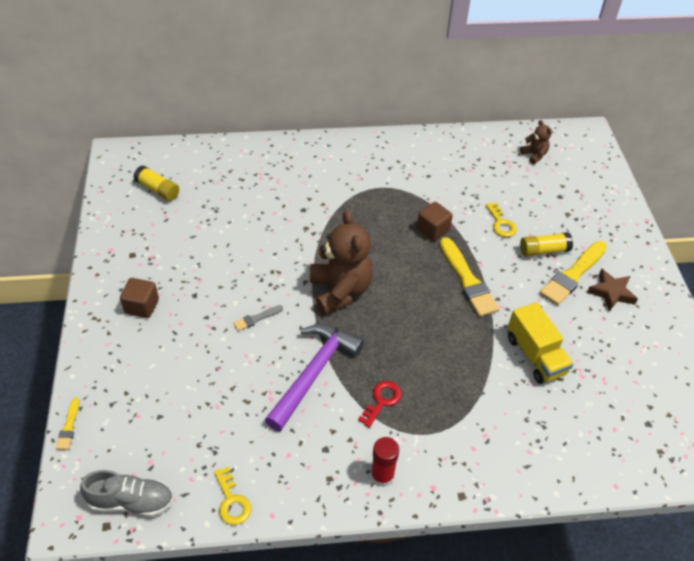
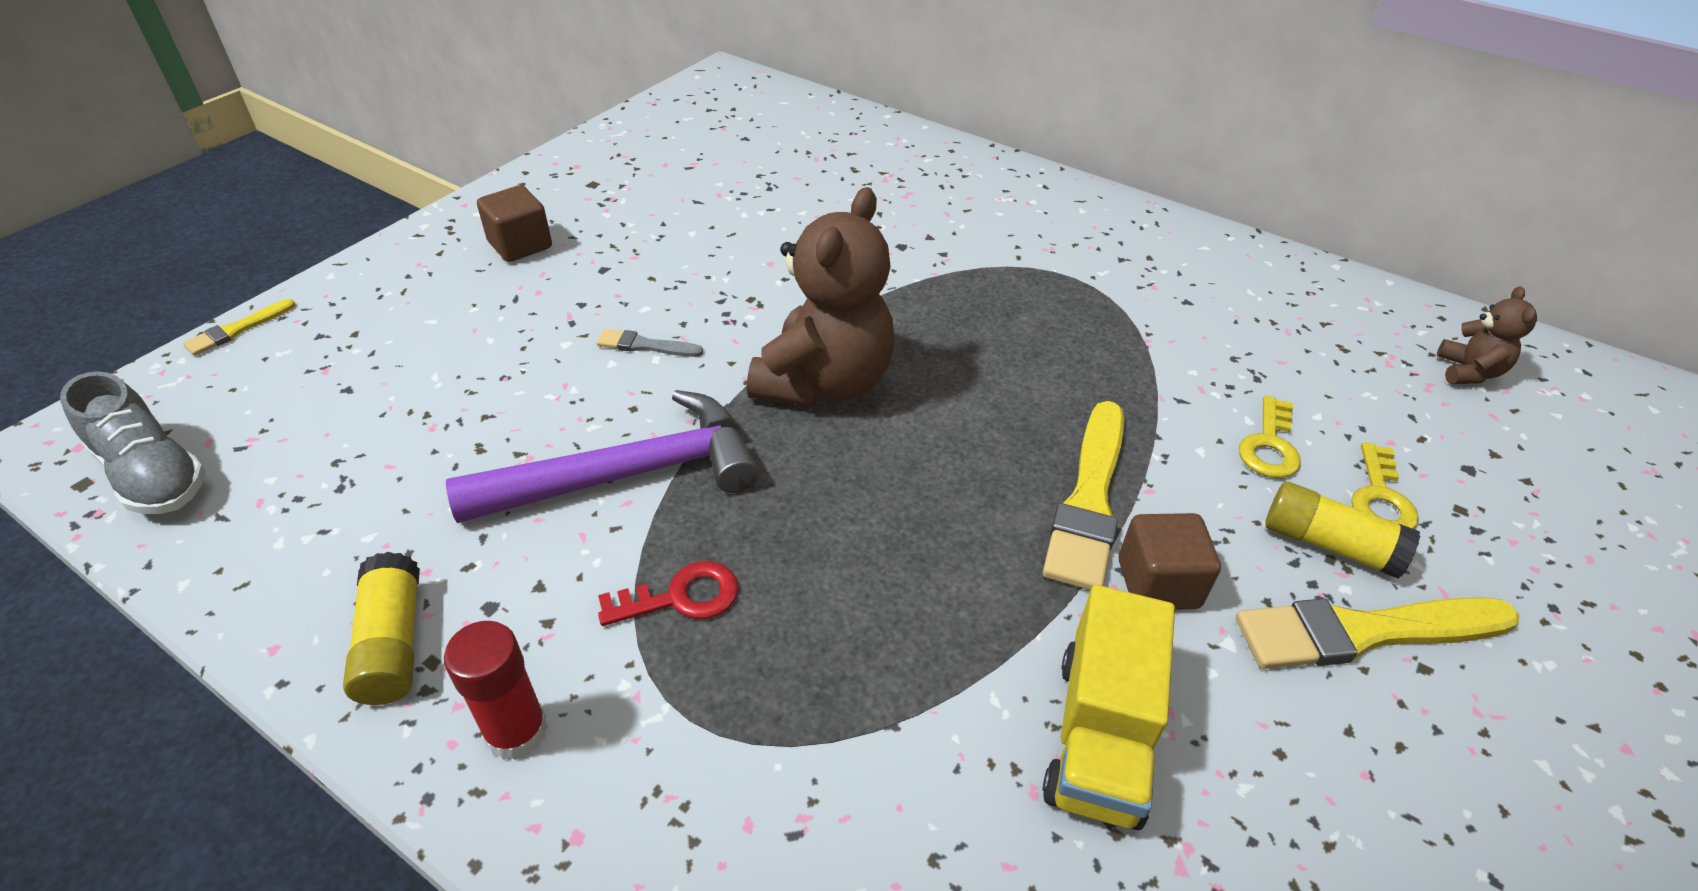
camera: 40 degrees right, 5 degrees down
(157, 190) = (723, 131): yellow glue stick -> yellow glue stick (392, 643)
(232, 501) = (257, 578): yellow key -> yellow key (1380, 498)
(433, 230) = (1105, 383): brown cube -> brown cube (1158, 583)
(611, 292) = (1445, 732): brown star -> none

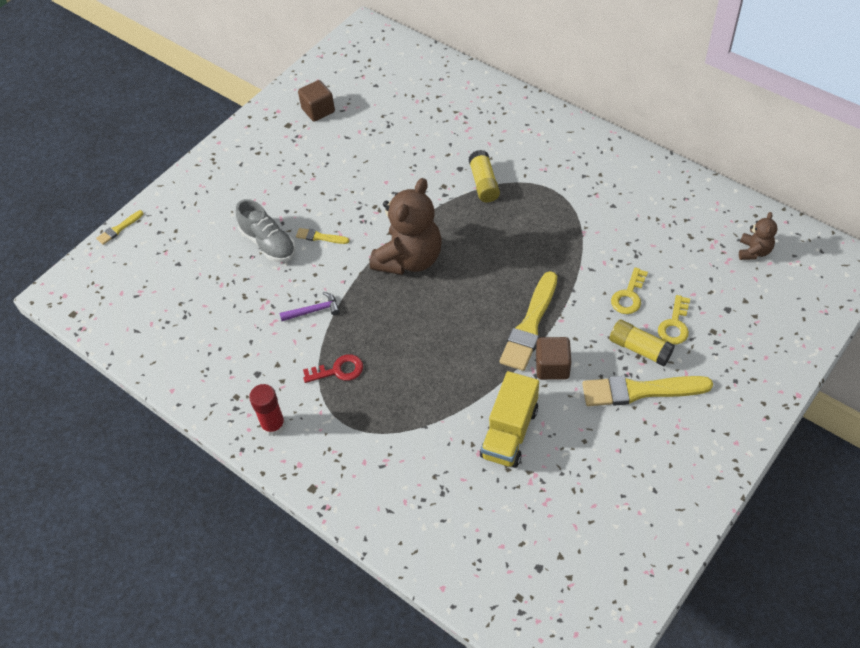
camera: 10 degrees right, 10 degrees up
(153, 474) = (102, 309): grey shoe -> grey shoe (268, 243)
(392, 643) = (219, 388): yellow glue stick -> yellow glue stick (484, 183)
(520, 245) = (252, 171): brown cube -> brown cube (318, 110)
(628, 475) = (313, 311): purple hammer -> purple hammer, size x0.44
(645, 345) = (320, 237): grey brush -> yellow brush

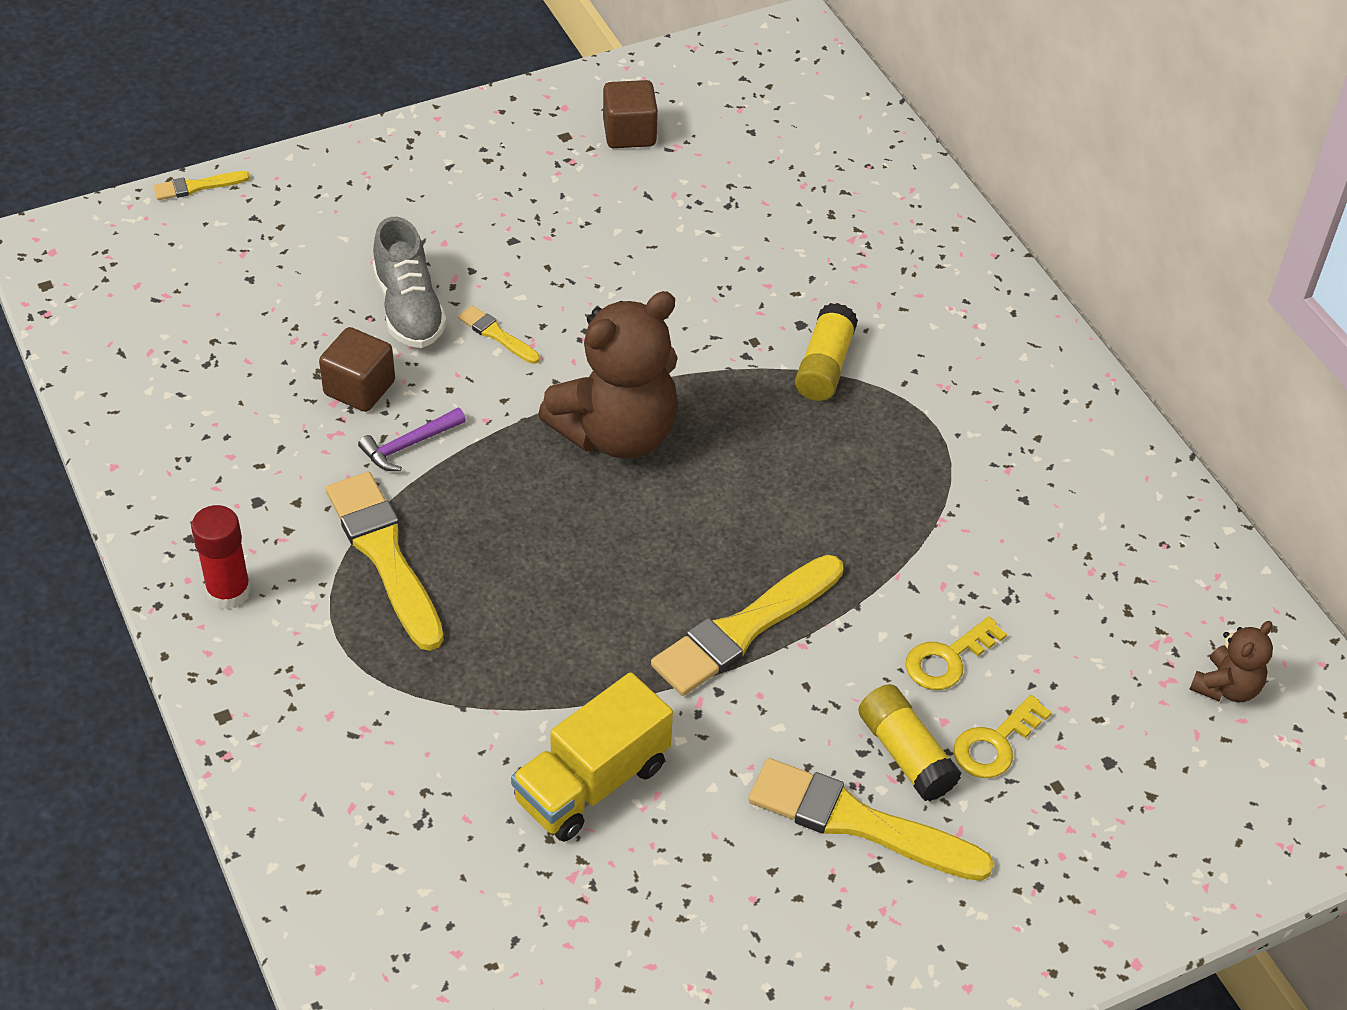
camera: 20 degrees right, 5 degrees down
(313, 311) = (409, 445): purple hammer -> purple hammer turned 135 degrees clockwise
(338, 370) = (385, 555): red key -> yellow brush
(552, 367) = (735, 713): brown cube -> brown cube (359, 388)

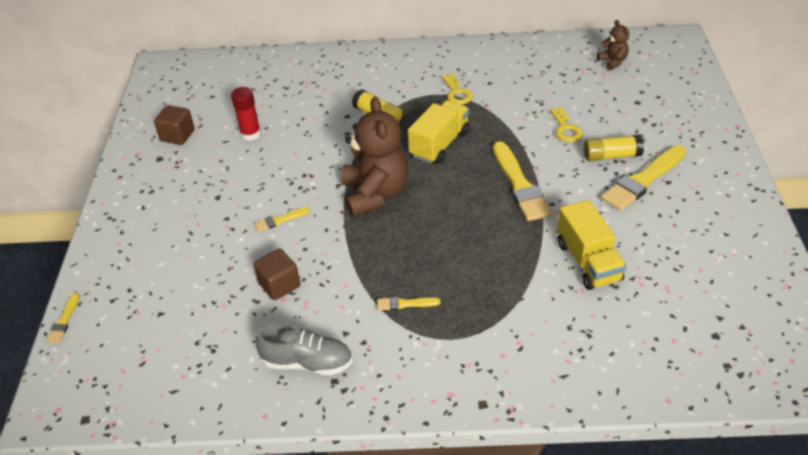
camera: 60 degrees left, 5 degrees down
(228, 591) = (394, 380): red glue stick -> red glue stick (250, 134)
(385, 555) = (405, 304): yellow brush -> yellow brush, size x0.48
(409, 308) = (236, 250): grey shoe -> grey shoe (307, 362)
(409, 445) = (334, 274): purple hammer -> none
(794, 479) = (439, 144): none -> yellow truck
(995, 744) = (616, 129): yellow key -> yellow key (457, 93)

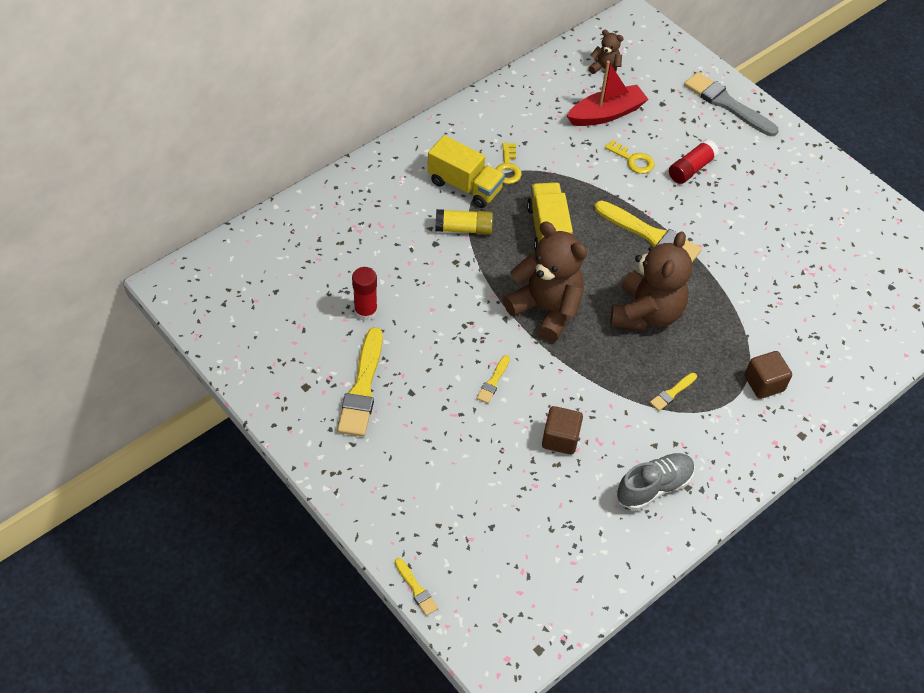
camera: 45 degrees left, 10 degrees up
(177, 135) = (294, 353): brown cube -> brown cube (764, 383)
(451, 236) = (646, 313): none -> brown teddy bear
(457, 93) = (507, 168): yellow key -> yellow key turned 60 degrees clockwise
(579, 90) = (606, 114): none -> red boat
(588, 261) = (762, 276): yellow truck -> yellow truck (465, 186)
(611, 156) = (691, 169): yellow glue stick -> red glue stick
(643, 180) = (734, 180): yellow brush -> yellow brush (362, 387)
(699, 125) = (727, 104): none -> grey brush

